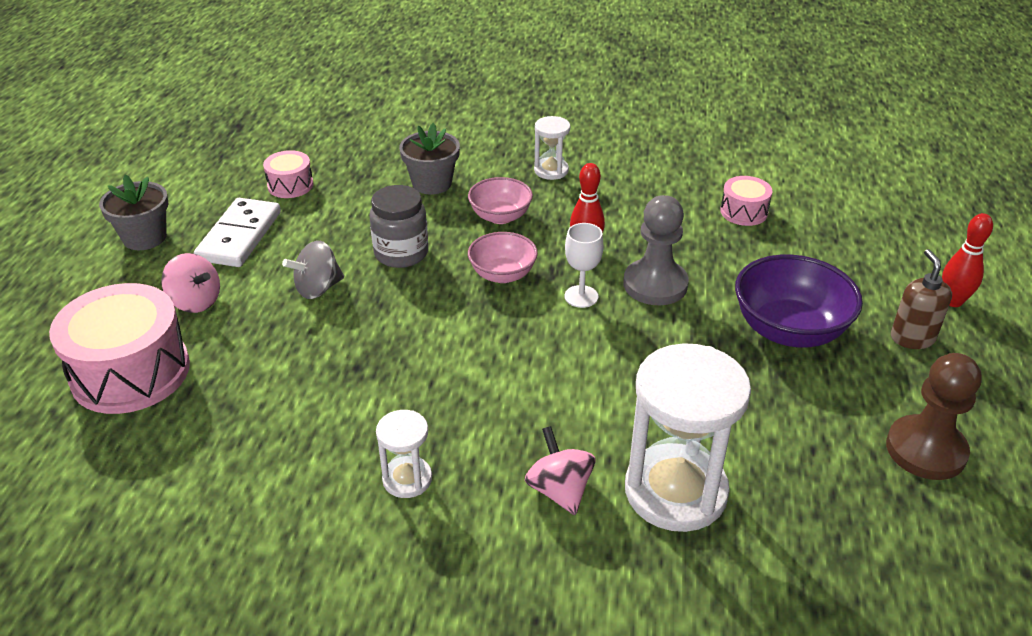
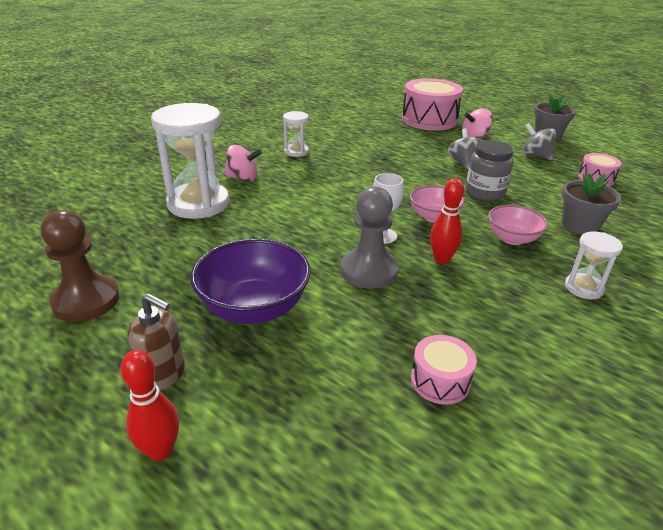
camera: 120 degrees right, 5 degrees down
(240, 236) = (535, 155): white domino -> grey spinning top

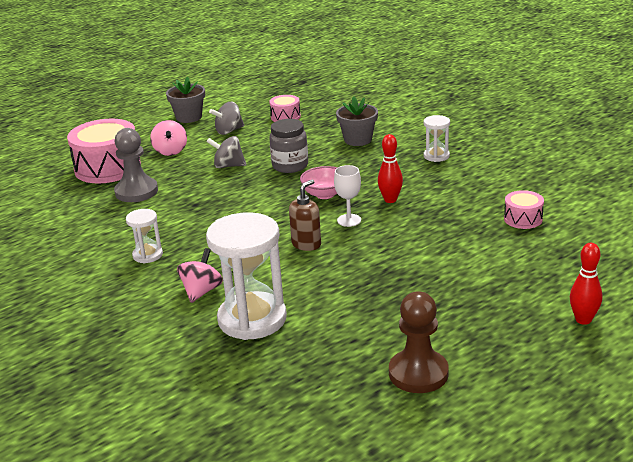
camera: 75 degrees left, 5 degrees down
(163, 375) = (515, 323): brown soap dispenser -> brown soap dispenser (306, 244)
(254, 308) = (441, 285): purple bowl -> none
(369, 271) = (400, 232): grey pawn -> grey pawn (136, 192)
(512, 238) = (368, 168): pink bowl -> none

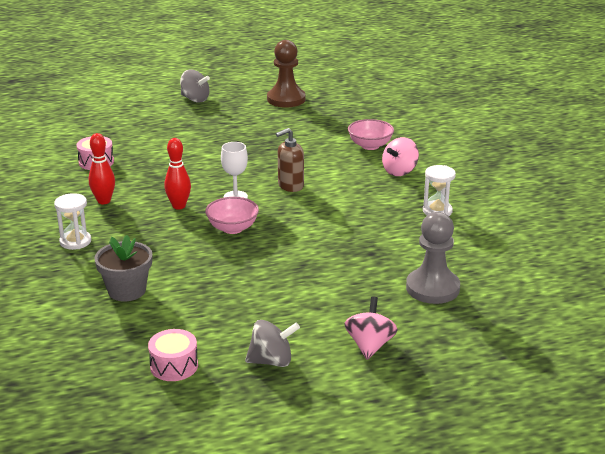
camera: 160 degrees left, 0 degrees up
(107, 168) = (463, 339): pink drum -> none
(189, 117) = (314, 416): grey flower pot -> none
(228, 166) = (308, 296): grey spinning top -> grey spinning top (195, 99)
(252, 319) = (370, 146): white hourglass -> pink bowl
(290, 166) = (237, 274): grey jar -> none
(583, 320) = (158, 100): red bowling pin -> red bowling pin (104, 201)

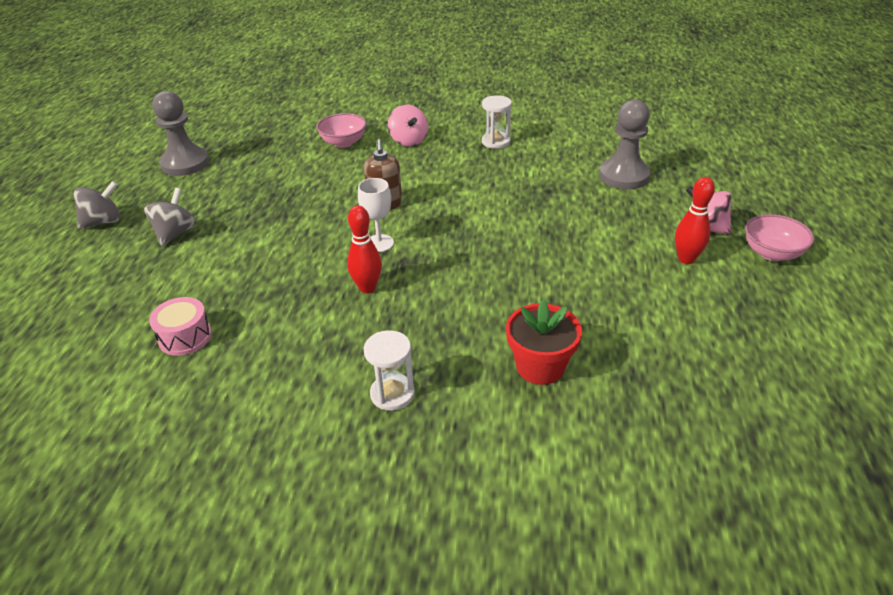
camera: 65 degrees left, 10 degrees up
(104, 201) = (303, 348): red bowling pin -> red bowling pin (686, 259)
(127, 290) = (540, 366): grey flower pot -> red flower pot
(174, 366) = (711, 357): pink drum -> none
(232, 228) = (447, 259): pink bowl -> pink bowl (772, 253)
(272, 361) = (717, 289): grey spinning top -> grey spinning top (175, 233)
(286, 99) = (185, 163): brown pawn -> grey pawn

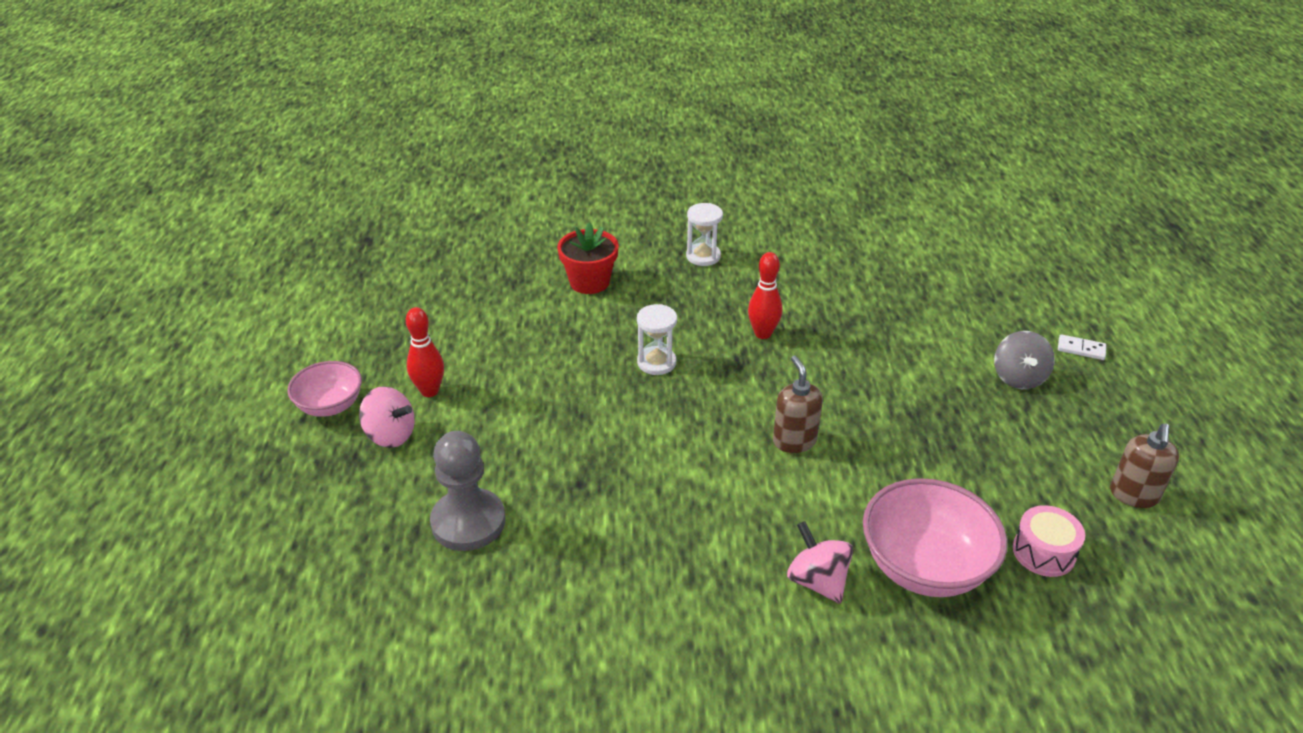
camera: 170 degrees right, 0 degrees up
(96, 251) = (1081, 349): none -> white domino
(103, 222) = (1122, 386): grey spinning top -> none
(185, 163) = (1133, 495): grey pawn -> brown soap dispenser
(185, 337) = (900, 280): pink drum -> pink drum (1043, 552)
(343, 143) = (924, 567): pink bowl -> pink bowl, size x1.64
(379, 243) = (774, 383): white goblet -> none
(496, 142) = (668, 591): white hourglass -> white hourglass (656, 362)

